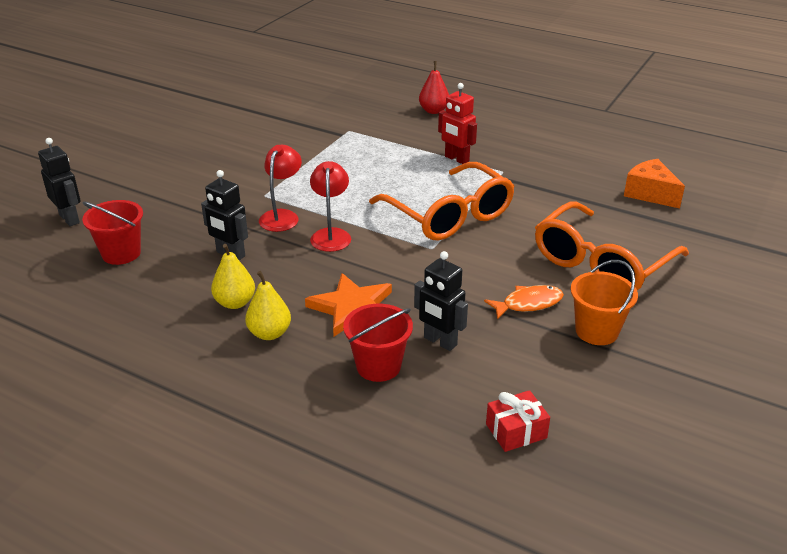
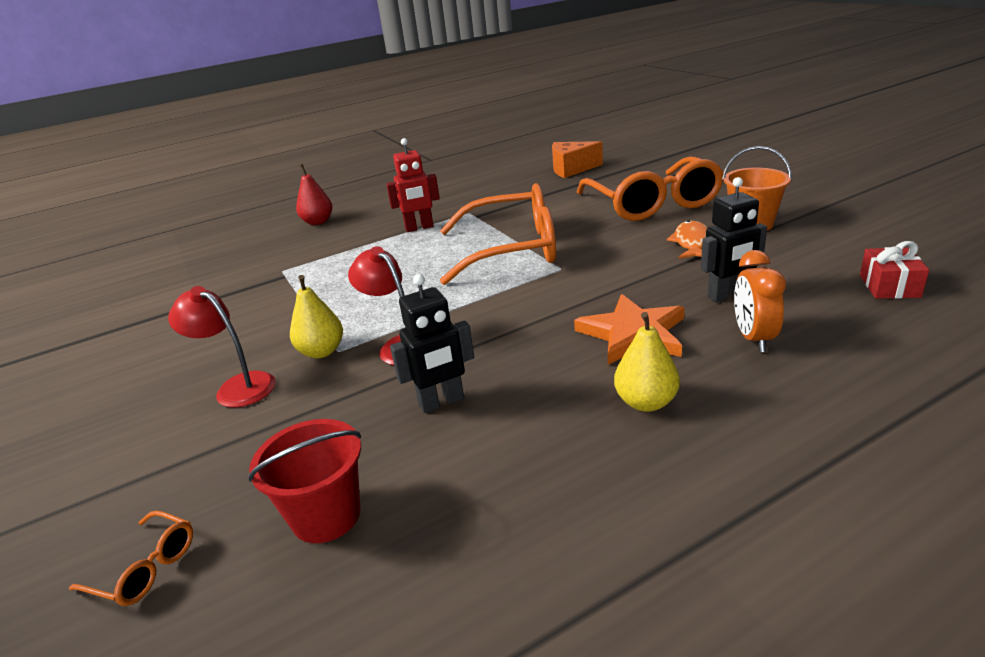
camera: 55 degrees left, 5 degrees down
(70, 219) = (145, 568): black robot -> orange glasses
(235, 303) = (557, 419): yellow pear -> yellow pear (322, 351)
(331, 235) = (476, 320): red lamp -> red lamp (237, 386)
(378, 366) = (753, 338): red bucket -> orange clock

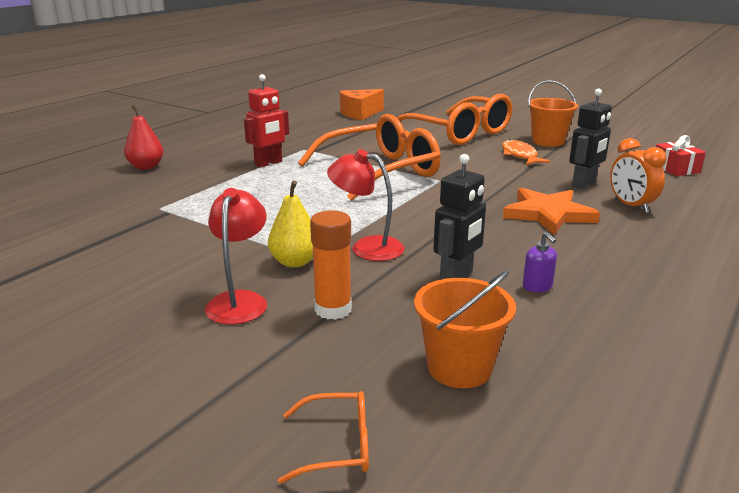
camera: 30 degrees left, 5 degrees down
(237, 386) = (240, 301): red lamp -> red lamp turned 90 degrees clockwise
(296, 414) = (333, 309): none -> orange glue stick
(326, 516) = (459, 368): red bucket -> orange bucket
(510, 433) = (537, 286): none -> purple soap dispenser
(646, 402) = (608, 252): yellow pear -> none

